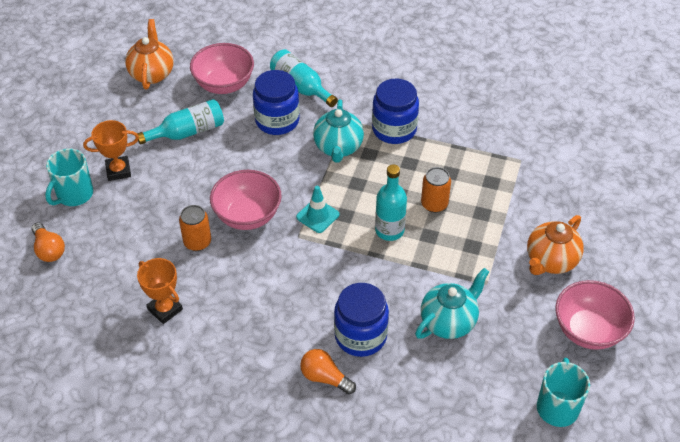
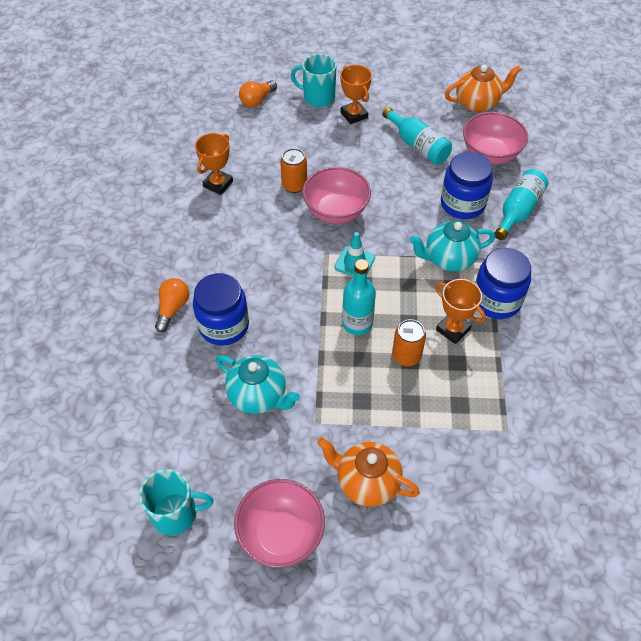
camera: 75 degrees right, 5 degrees up
(416, 166) = (453, 329): none -> orange trophy

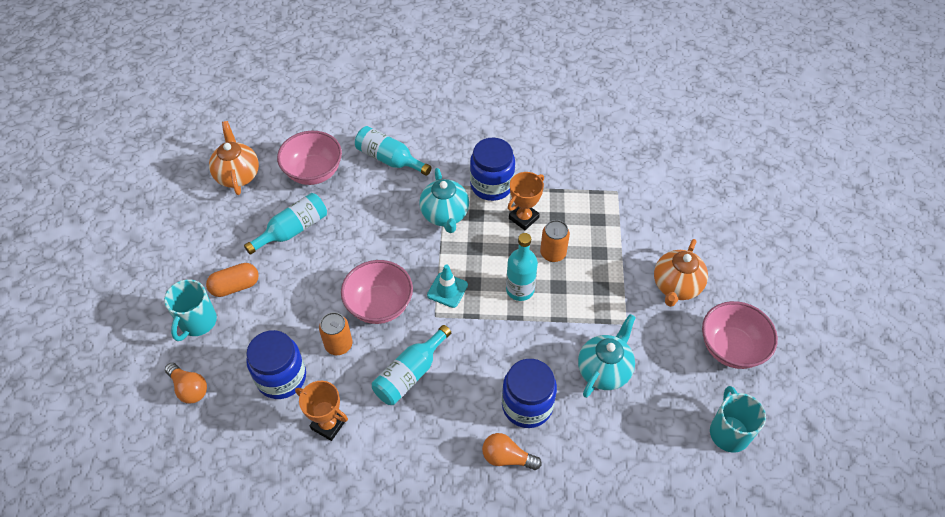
camera: 90 degrees left, 0 degrees up
(263, 236) = (410, 374): none -> turquoise bottle
(354, 115) = (235, 286): orange trophy -> orange capsule
(462, 204) = (377, 199): blue jar -> blue jar (281, 377)

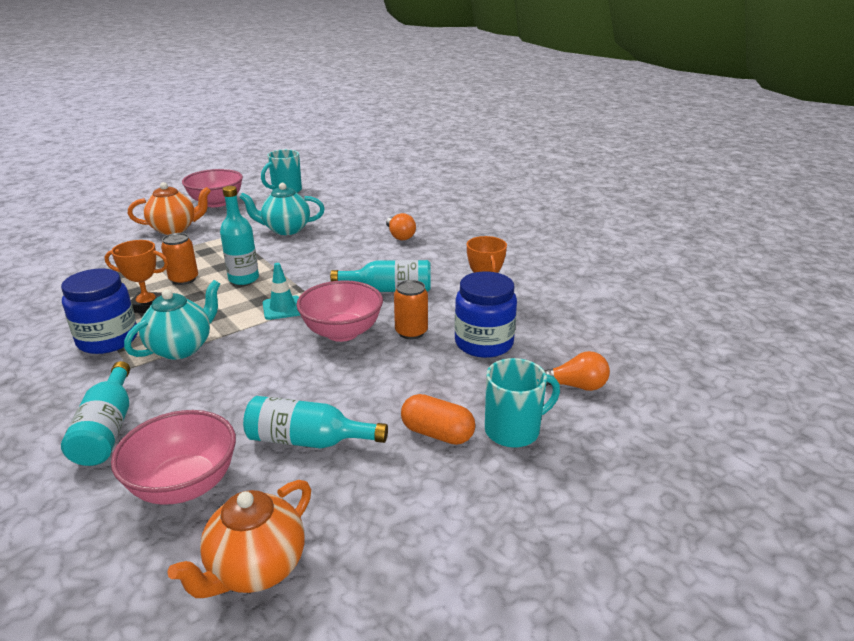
camera: 130 degrees left, 25 degrees down
(189, 388) = (575, 386): orange light bulb -> orange light bulb turned 90 degrees clockwise
(527, 405) = (351, 242): blue jar -> none

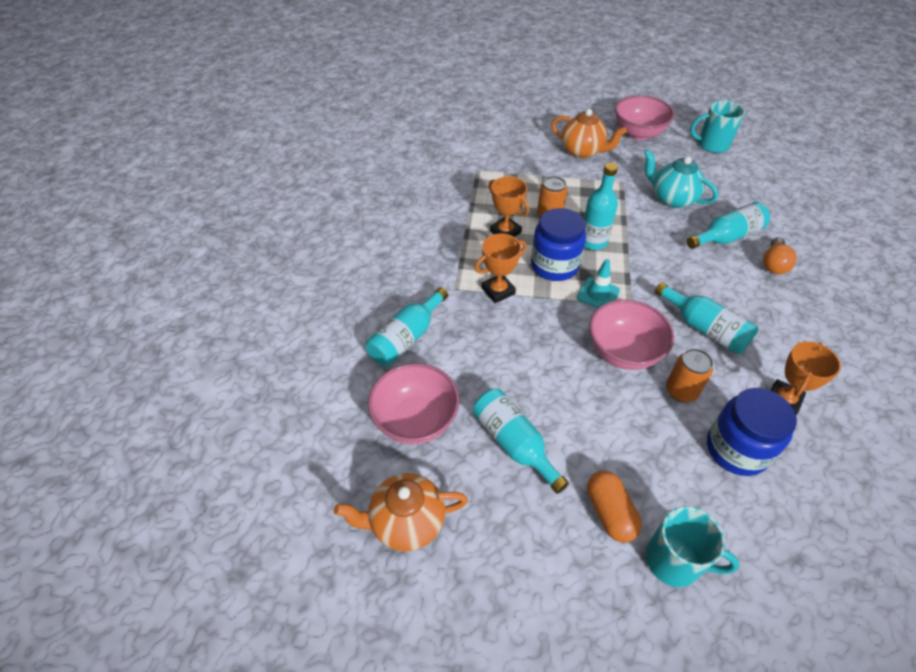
camera: 45 degrees right, 20 degrees up
(108, 339) = (459, 252): blue jar -> blue jar (554, 265)
(181, 348) = (498, 291): turquoise teapot -> orange trophy
(351, 235) = (726, 237): none -> turquoise bottle
(575, 386) = (779, 562): orange light bulb -> none

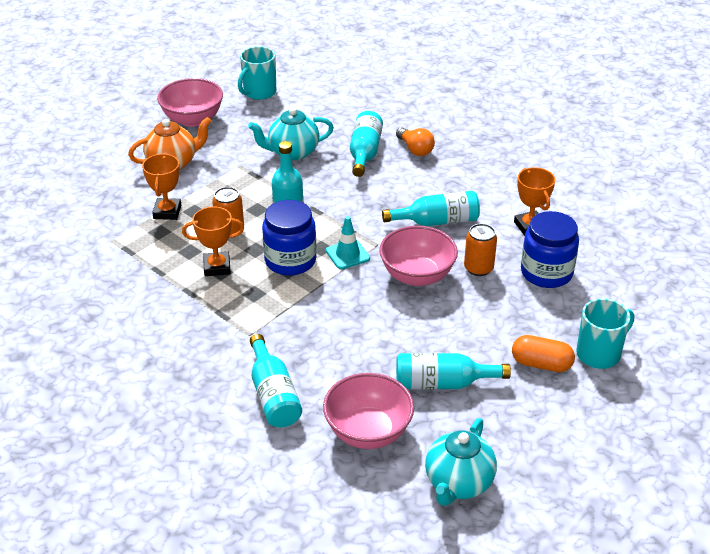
camera: 55 degrees left, 10 degrees down
(406, 522) = (458, 483): orange teapot -> turquoise teapot
(498, 291) = (281, 309): orange trophy -> orange trophy (167, 212)

